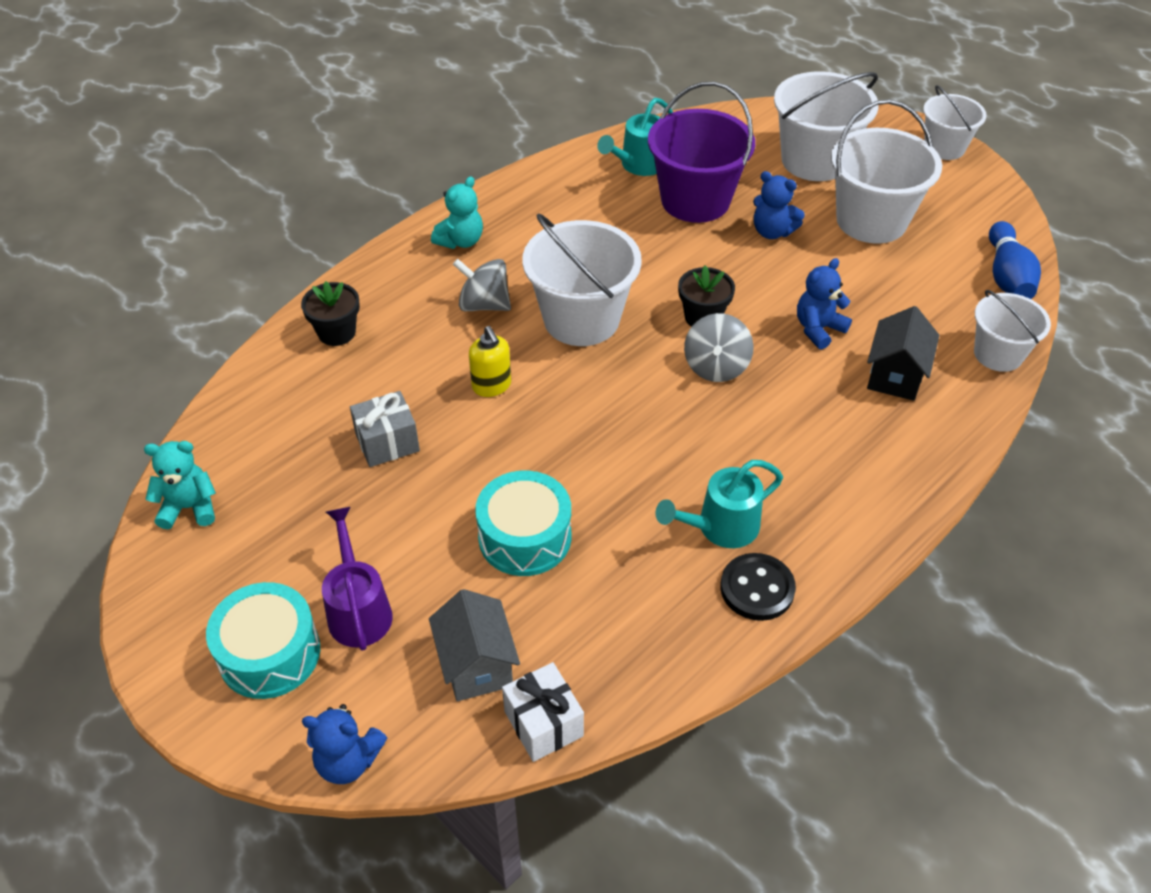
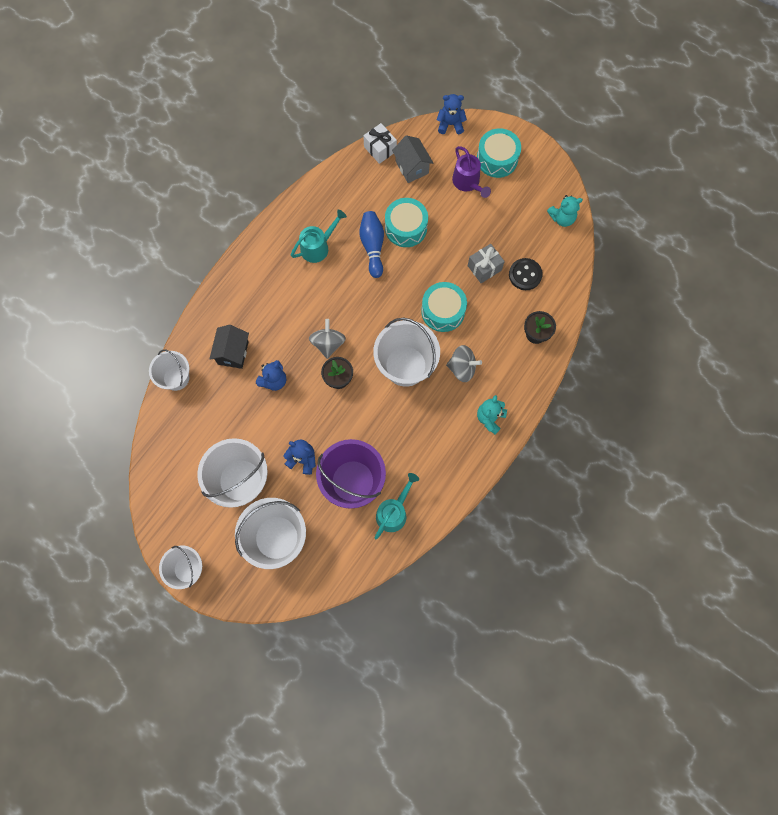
camera: 170 degrees right, 25 degrees up
(491, 386) = (443, 311): yellow soap dispenser -> turquoise drum
(757, 588) = (300, 219): black button -> black button (525, 275)
(1007, 276) = (162, 442): blue bowling pin -> blue bowling pin (372, 247)

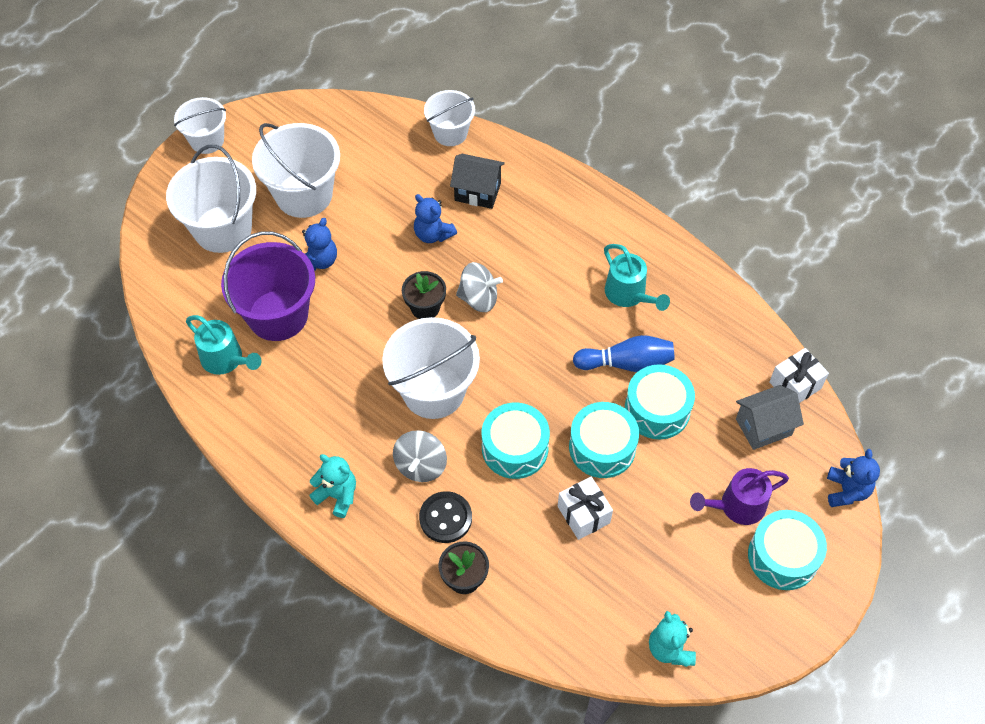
camera: 95 degrees right, 15 degrees down
(436, 259) = (602, 447): none -> turquoise drum
(484, 268) = (583, 514): grey gift -> white gift
(525, 275) = (568, 575): black button -> black button (445, 518)

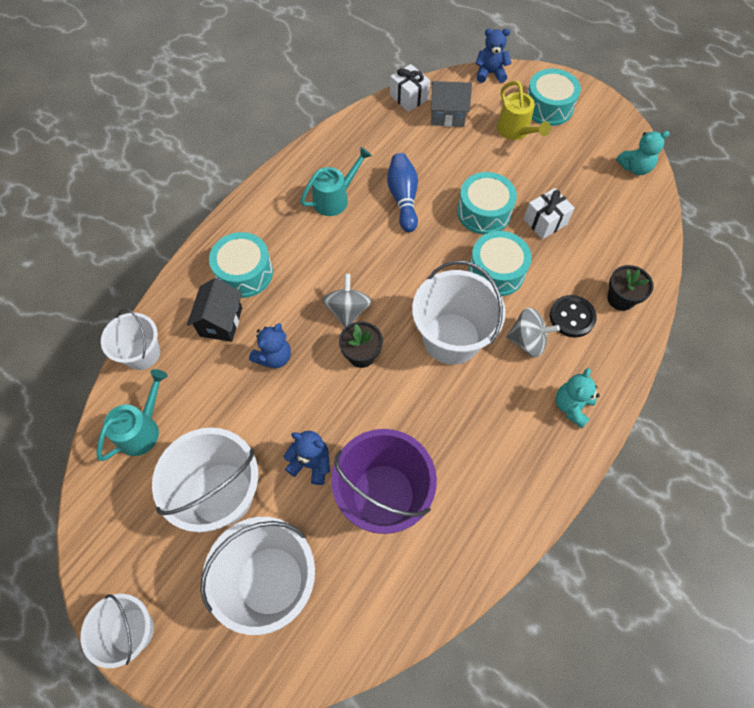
camera: 95 degrees left, 5 degrees up
(226, 360) = (444, 540): turquoise watering can -> turquoise watering can (142, 429)
(657, 410) = (443, 178): turquoise drum -> turquoise drum (244, 273)
(736, 506) = (516, 131): purple watering can -> yellow watering can
(763, 427) = (447, 115): grey house -> grey house turned 60 degrees counterclockwise

